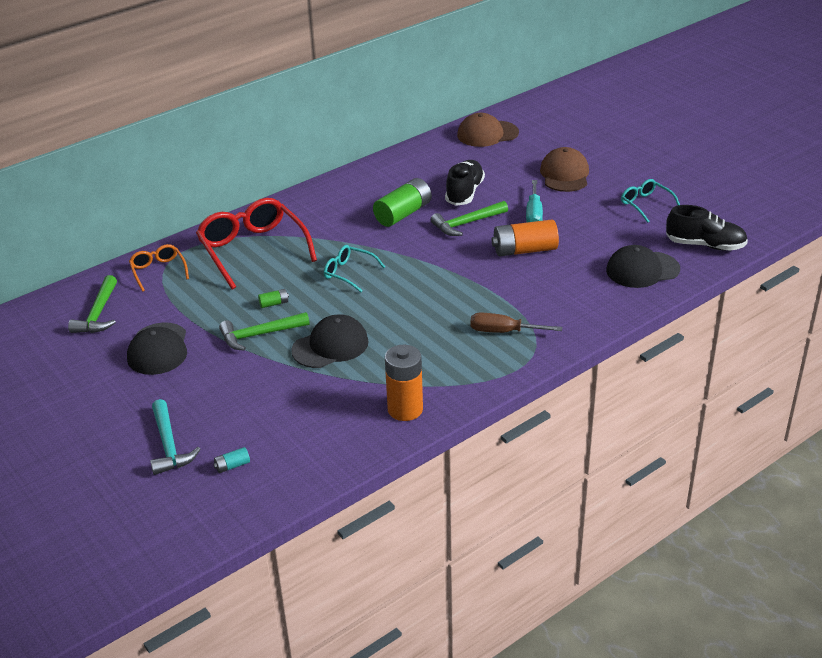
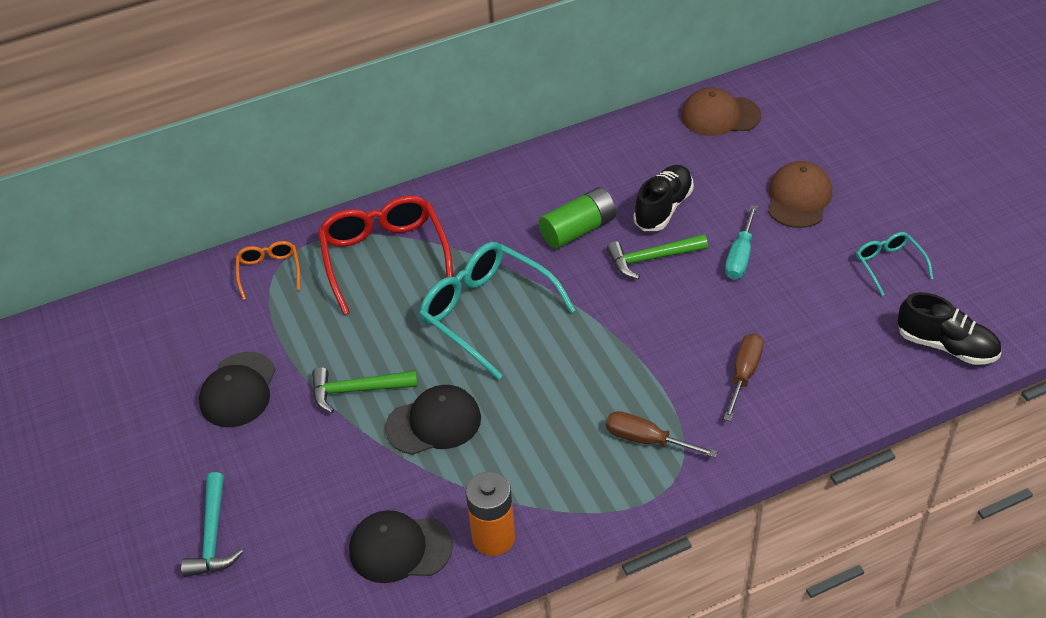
camera: 15 degrees right, 10 degrees up
(98, 314) = (186, 324): green hammer -> none
(232, 466) = (274, 581): turquoise battery -> none
(274, 303) = (387, 345): green battery -> none
(349, 273) = (486, 313): turquoise glasses -> turquoise glasses, size x1.96
(524, 250) = (711, 314): orange battery -> none
(563, 282) = (744, 375): none -> brown screwdriver
(642, 270) = (851, 372): black cap -> black cap (400, 548)

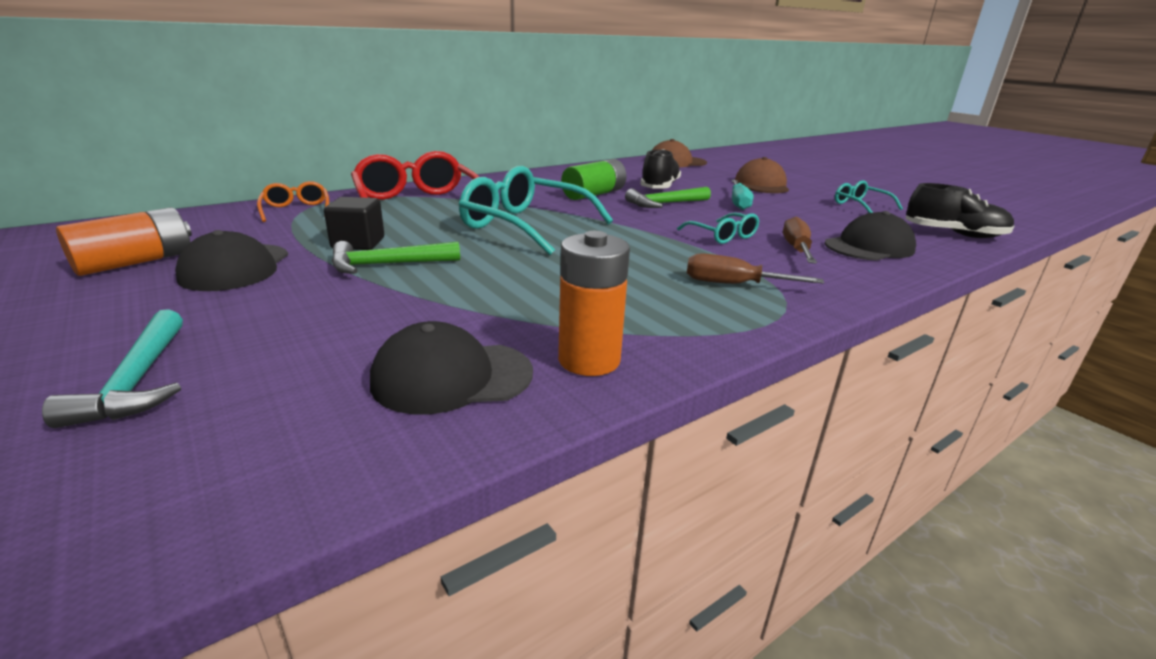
camera: 15 degrees left, 20 degrees down
(161, 377) = (136, 262): none -> orange battery
(331, 348) = (358, 243): none -> black cube
(434, 423) = (483, 281): black cap -> black cap (869, 247)
(681, 343) = (722, 236): none -> turquoise glasses

